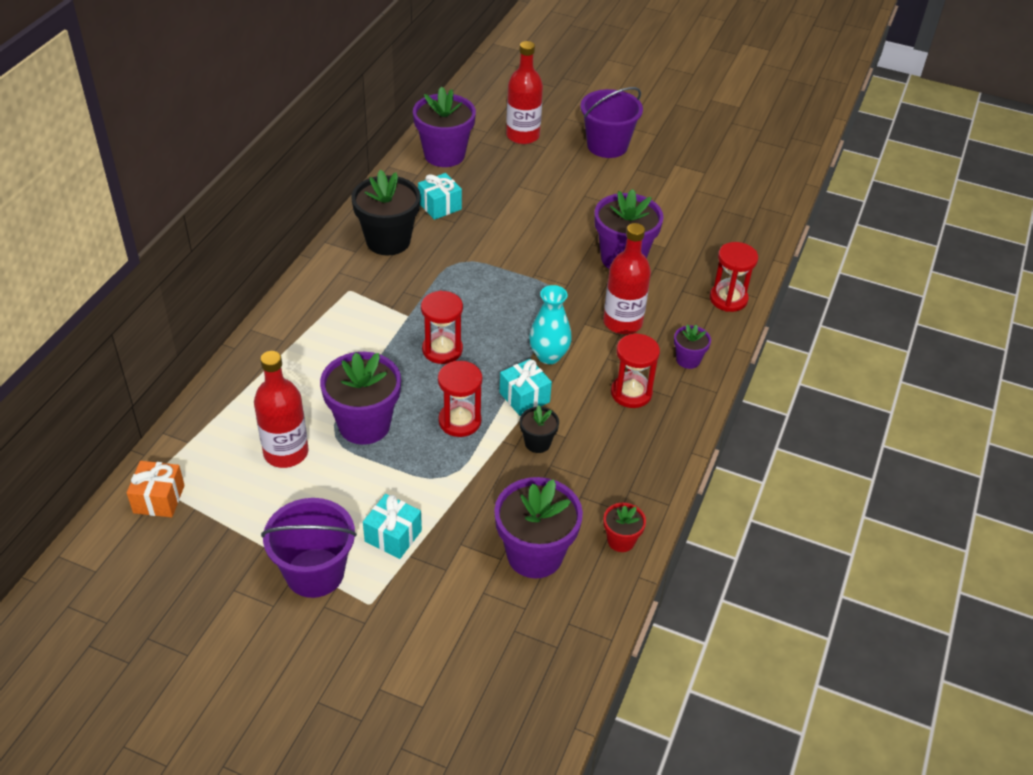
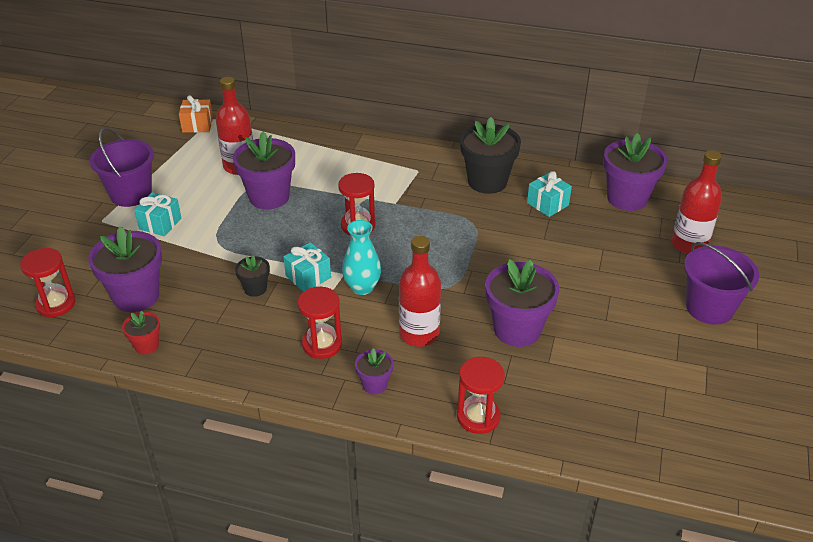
camera: 85 degrees right, 5 degrees down
(459, 421) = (277, 243): red hourglass -> red hourglass (56, 304)

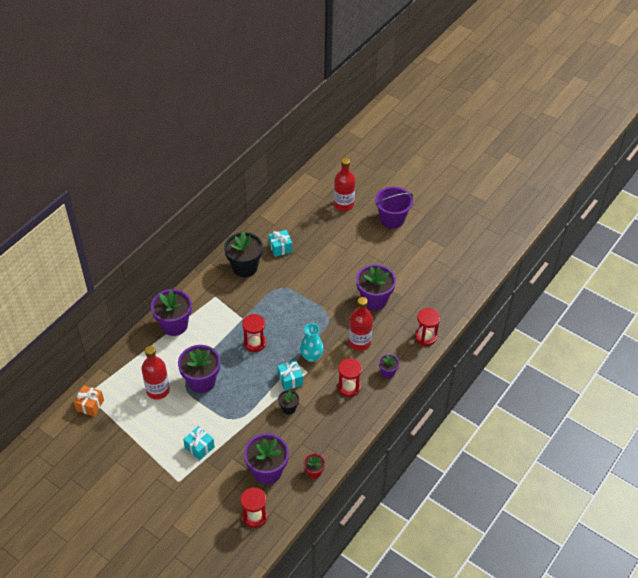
camera: 70 degrees left, 10 degrees up
(131, 194) = (156, 459): purple bucket -> none
(627, 198) = (293, 212): purple flower pot -> purple flower pot (174, 325)

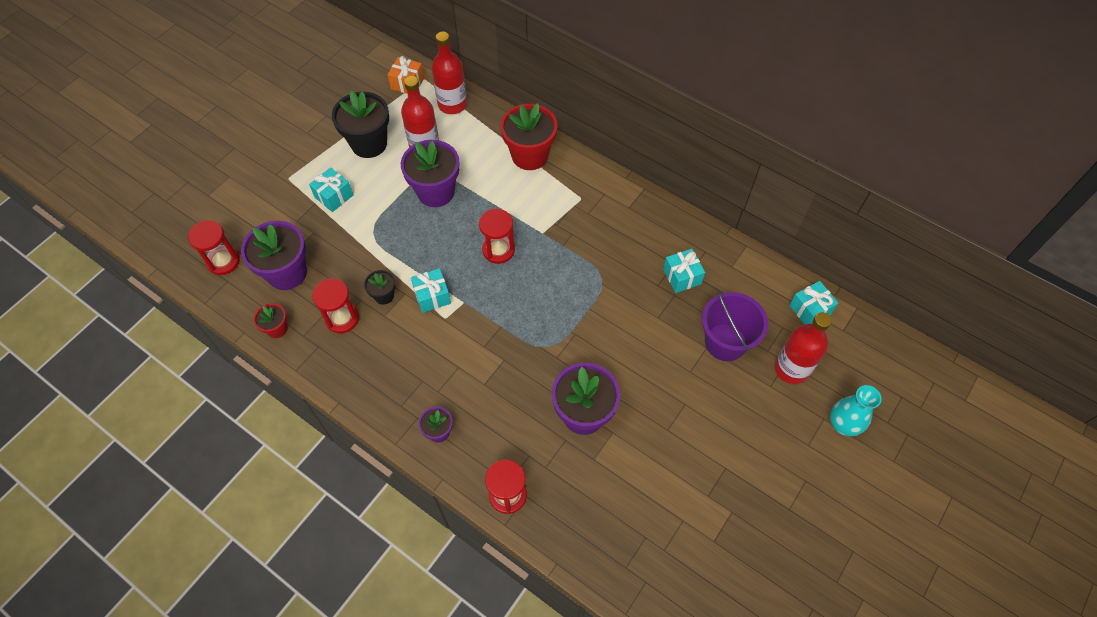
camera: 90 degrees right, 10 degrees up
(174, 325) = (529, 156): purple flower pot -> red flower pot
(245, 267) = (638, 231): black flower pot -> black flower pot (369, 144)
(305, 192) = (810, 309): none -> turquoise gift
(311, 356) = (472, 323): turquoise vase -> turquoise vase (842, 425)
(349, 387) = (414, 374): red hourglass -> red hourglass (342, 318)
(359, 342) = (498, 390): red bottle -> red bottle (452, 104)
(392, 219) = (770, 448): purple bucket -> purple bucket (725, 342)

